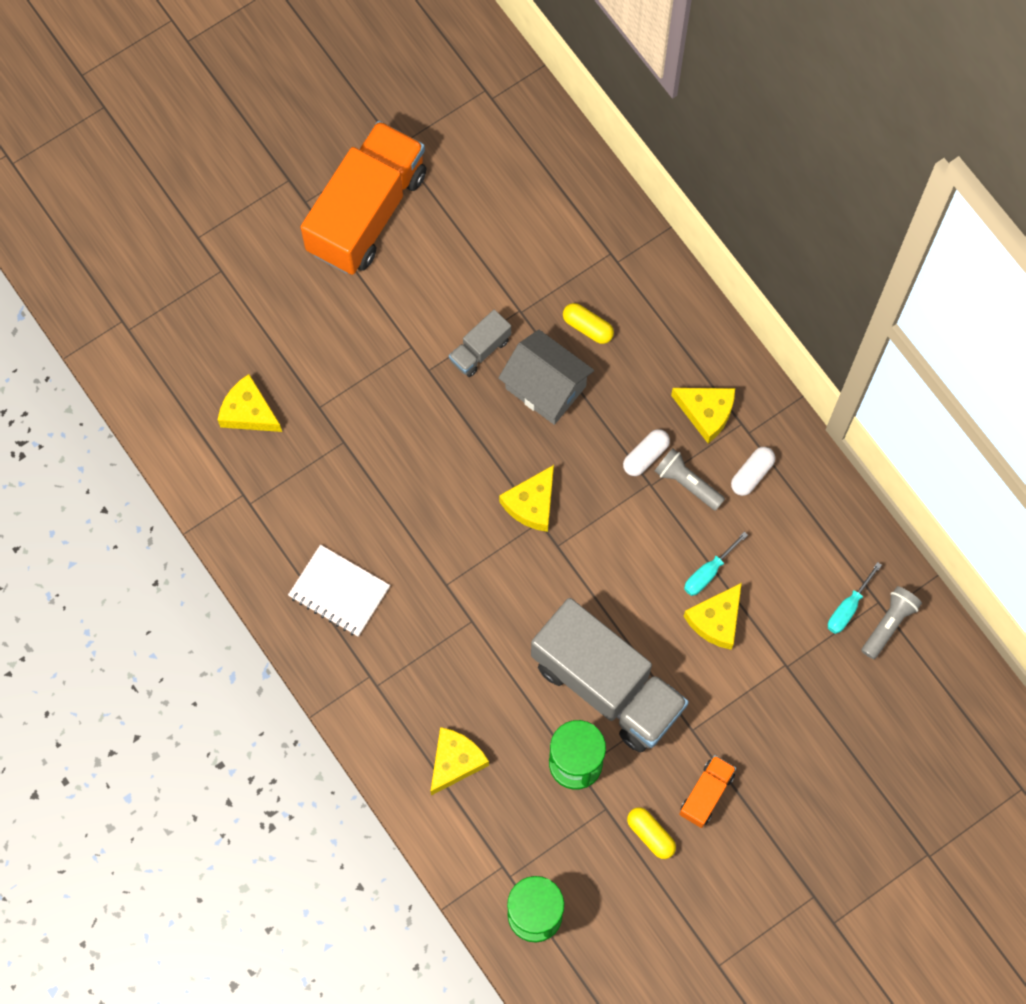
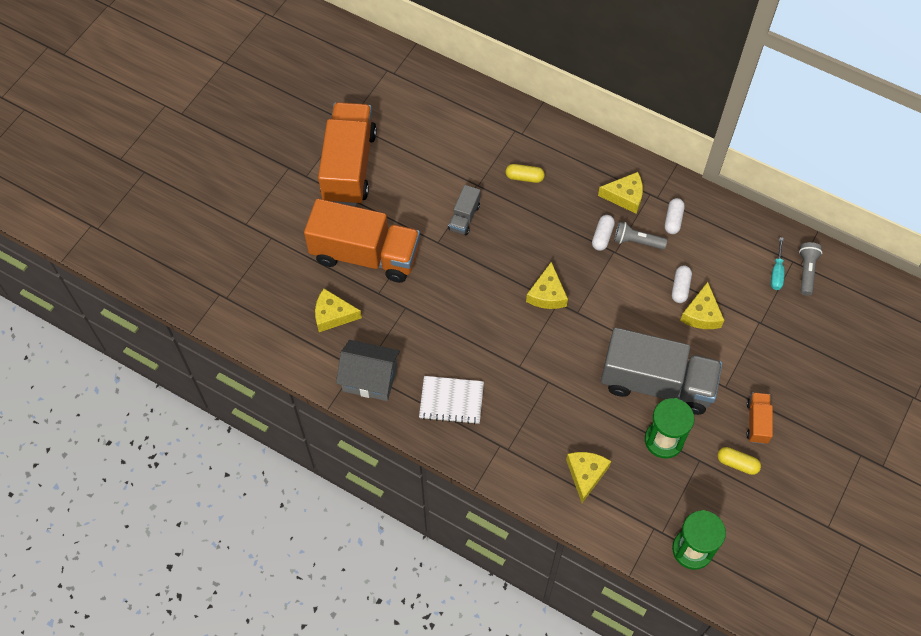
camera: 25 degrees left, 10 degrees down
(328, 347) = (365, 255): none -> orange truck
(545, 387) = (517, 222): grey house -> grey house (370, 379)
(708, 572) = (680, 288): turquoise screwdriver -> white capsule

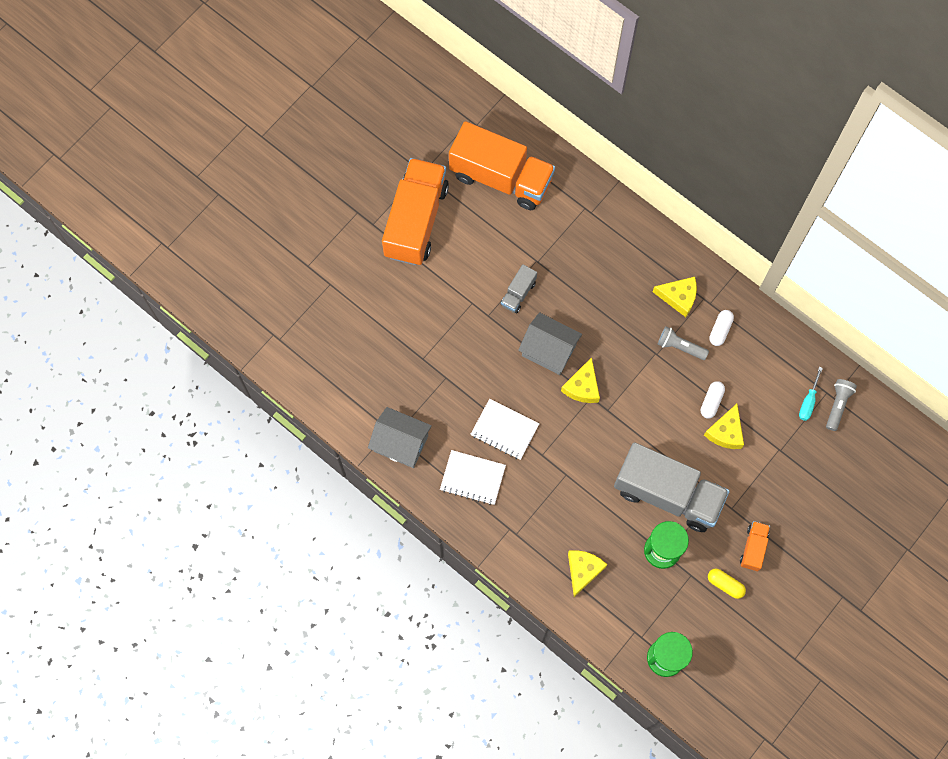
camera: 10 degrees right, 10 degrees up
(333, 315) = (376, 374): yellow cheese -> none
(365, 255) = (416, 317): orange truck -> orange truck (501, 177)
(475, 348) = (504, 430): none -> white notebook
(506, 265) = (549, 350): none -> grey house
(524, 177) = (584, 260): yellow capsule -> none
(602, 236) = (647, 336): white capsule -> none

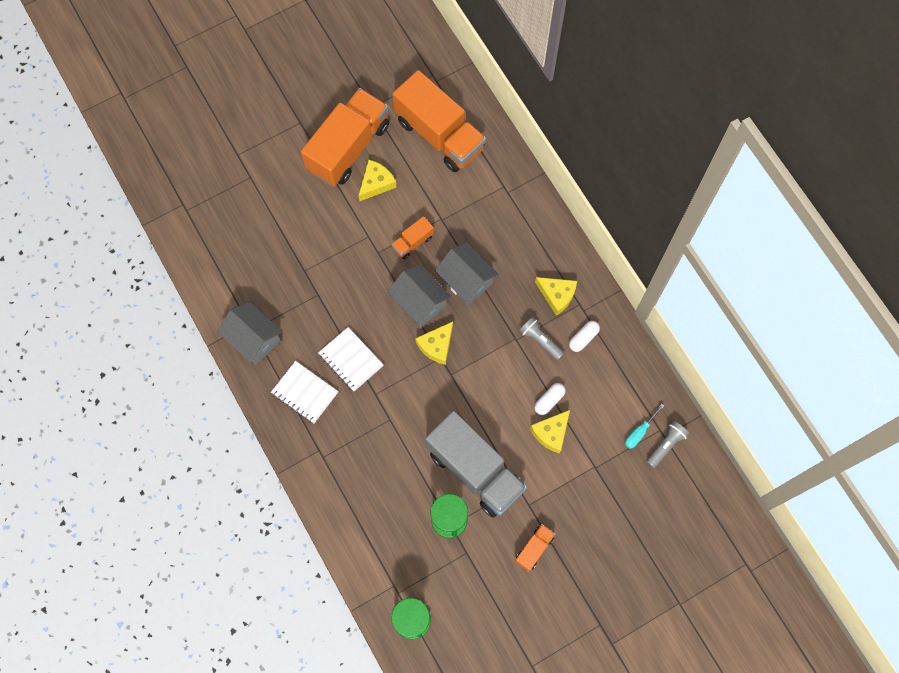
camera: 20 degrees right, 0 degrees up
(518, 293) = (413, 242): grey truck -> orange truck
(583, 570) = (369, 512): yellow cheese -> yellow cheese (376, 183)
(585, 313) = (466, 281): none -> grey house
(725, 584) = (494, 573): yellow capsule -> none

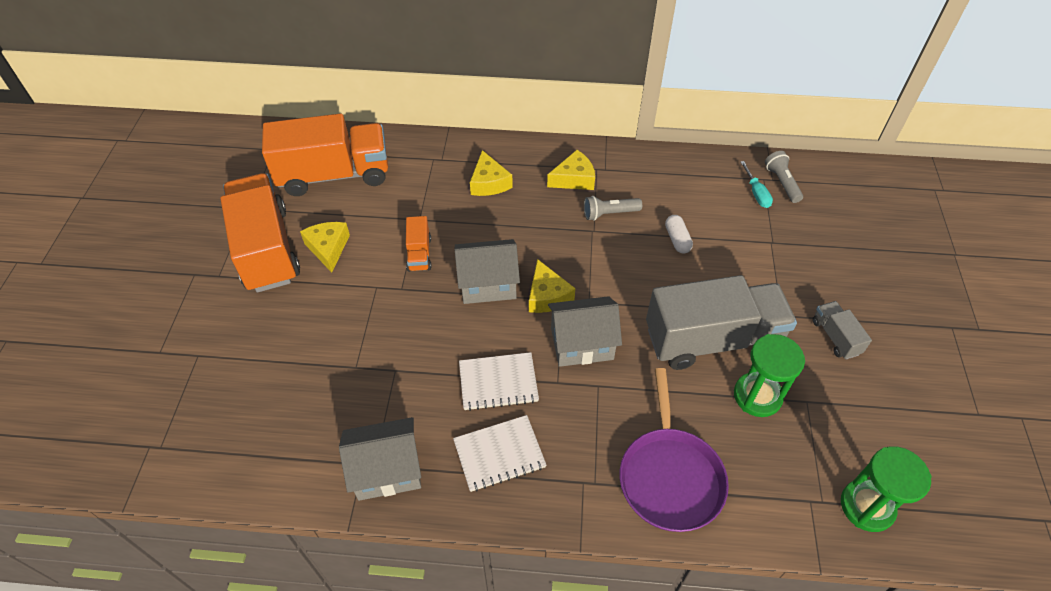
camera: 55 degrees left, 20 degrees down
(355, 497) = (670, 477): none -> purple pan
(466, 281) = (499, 235): grey house -> grey house (582, 344)
(534, 549) = (835, 337): orange truck -> grey truck
(551, 433) = (713, 256): yellow cheese -> yellow cheese (489, 183)
(583, 338) = (632, 183): white capsule -> none

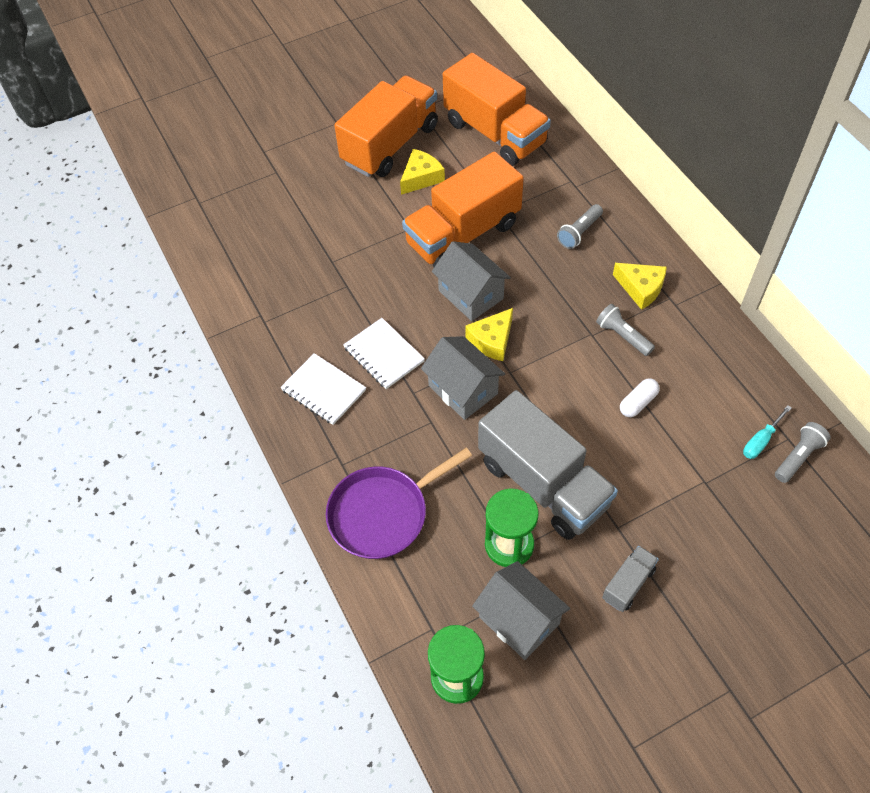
camera: 60 degrees right, 5 degrees up
(387, 470) = (265, 331): grey house -> grey house (519, 620)
(419, 254) = (463, 234): orange truck -> orange truck, size x2.29
(489, 183) = (579, 233): yellow cheese -> grey flashlight

